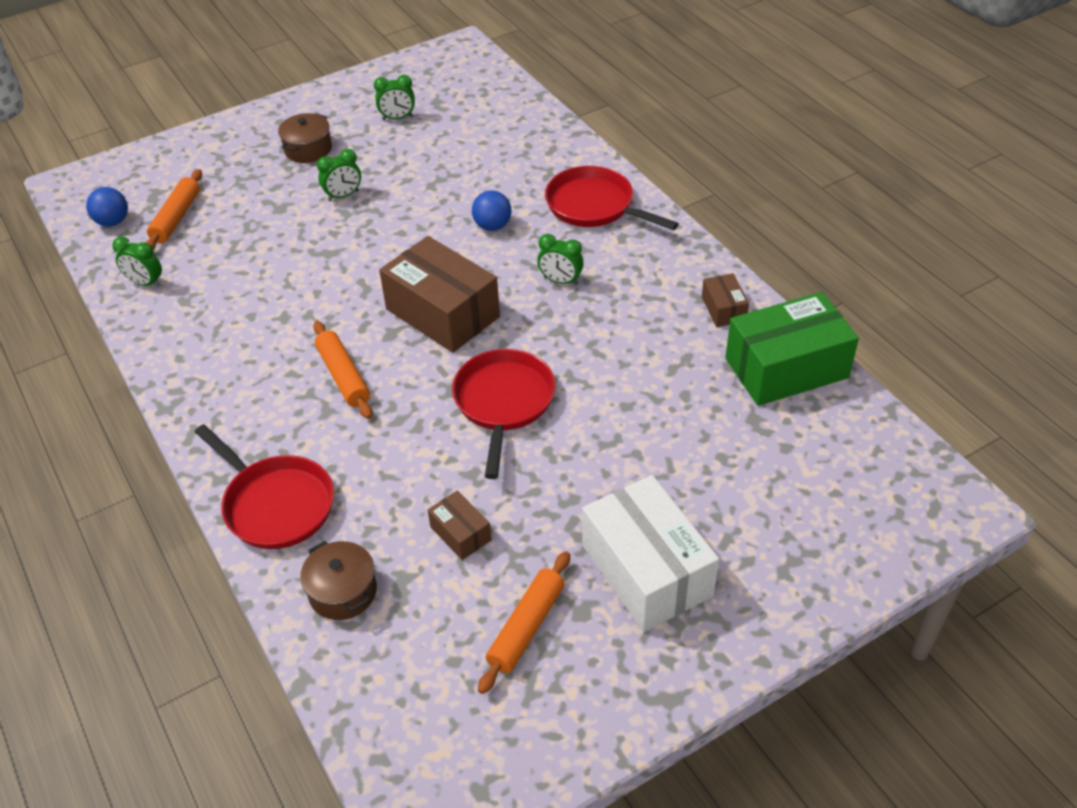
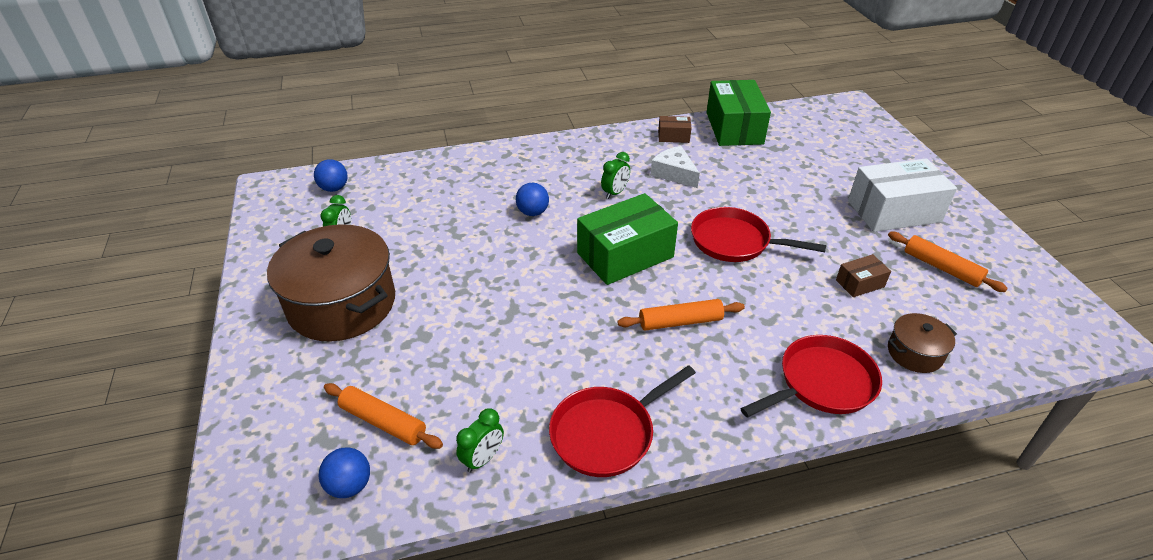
camera: 75 degrees left, 5 degrees down
(308, 149) = (342, 304): brown pot -> brown pot, size x2.13
(343, 195) = (434, 289): green clock -> none
(442, 313) = (625, 255): brown box -> green box
(475, 85) = (334, 188): none -> blue ball
(594, 206) = (539, 162): red pan -> red pan (607, 433)
(630, 325) = (674, 173): none -> white cheese

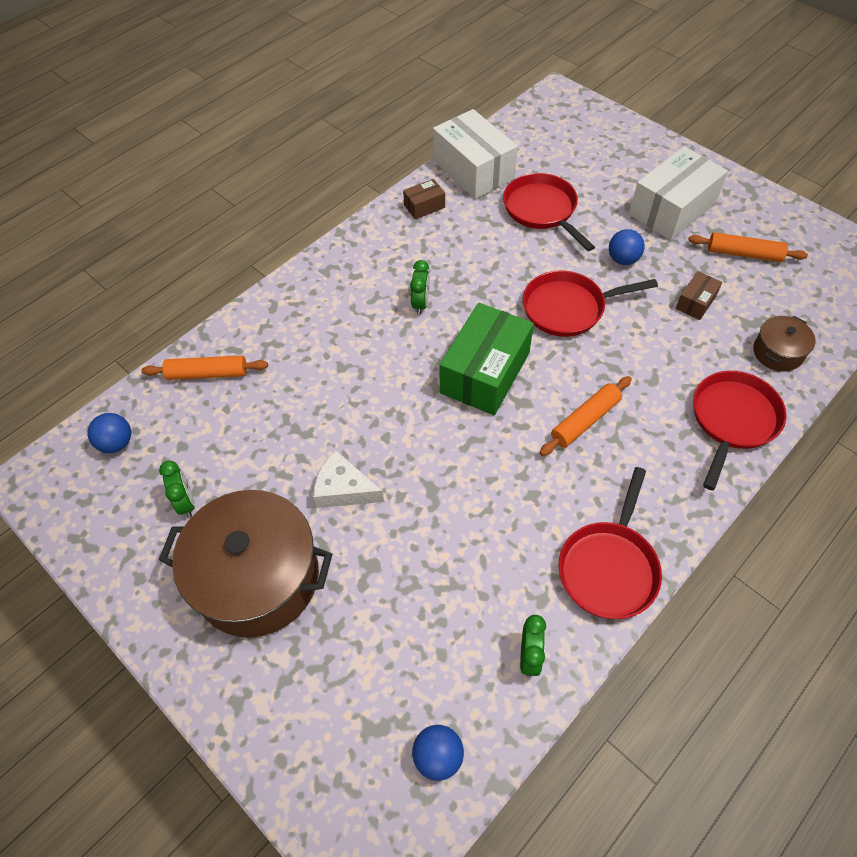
camera: 30 degrees left, 15 degrees up
(383, 422) = (412, 677): orange rolling pin -> orange rolling pin (207, 373)
(533, 212) = (359, 367): blue ball -> blue ball (623, 259)
(674, 173) = (458, 253): white cheese -> white cheese (344, 489)
(734, 128) = (473, 170): green box -> white box
(770, 172) = (542, 210): none -> red pan

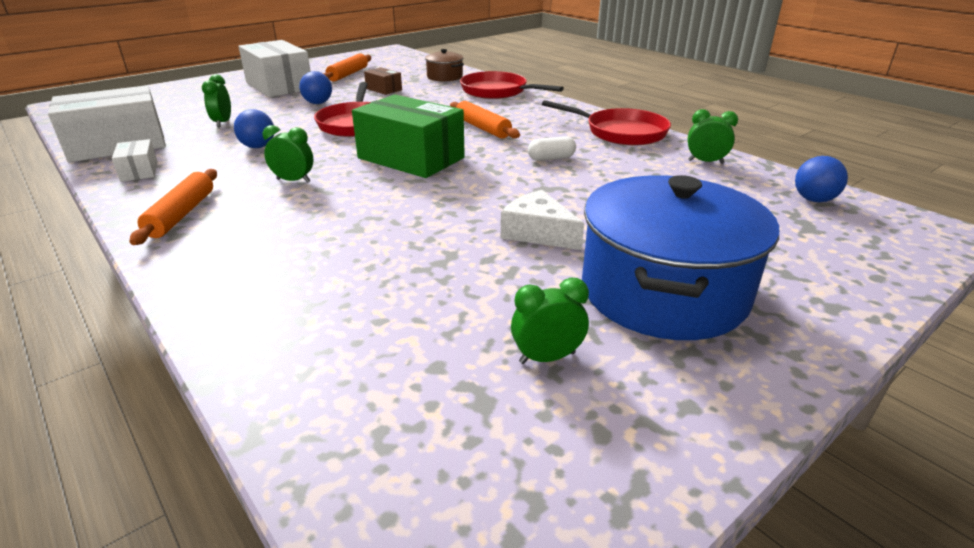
camera: 85 degrees left, 25 degrees down
(117, 443) = (402, 458): blue ball -> blue ball (258, 147)
(207, 373) = (295, 341): orange rolling pin -> orange rolling pin (181, 214)
(257, 577) = (663, 291): brown pot -> blue pot
(344, 489) = (538, 232): white cheese -> white cheese turned 105 degrees clockwise
(424, 206) = (139, 171): brown box -> white box
(508, 493) = (551, 158): none -> white capsule
(542, 210) = (223, 123): red pan -> green clock

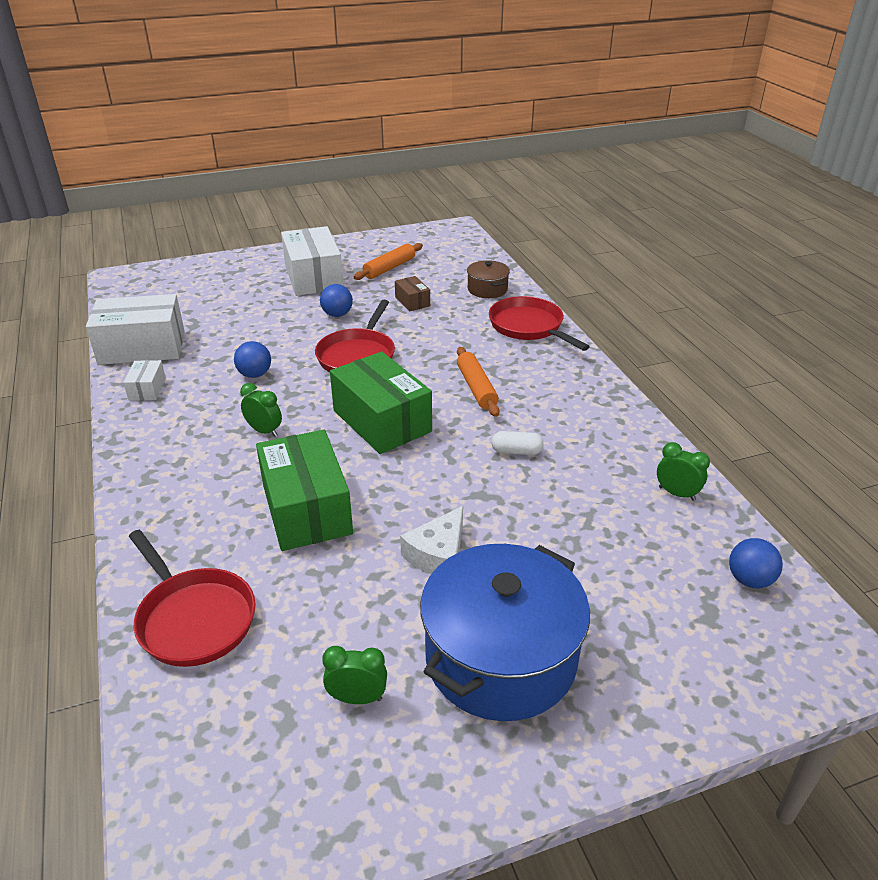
camera: 20 degrees right, 5 degrees up
(181, 214) = (160, 455): orange rolling pin -> none
(223, 123) = (239, 331): green clock -> none
(378, 225) = (306, 509): none -> green box
(538, 232) = (438, 554): white cheese -> white cheese turned 120 degrees counterclockwise
(620, 132) = (618, 425): red pan -> red pan (194, 618)

